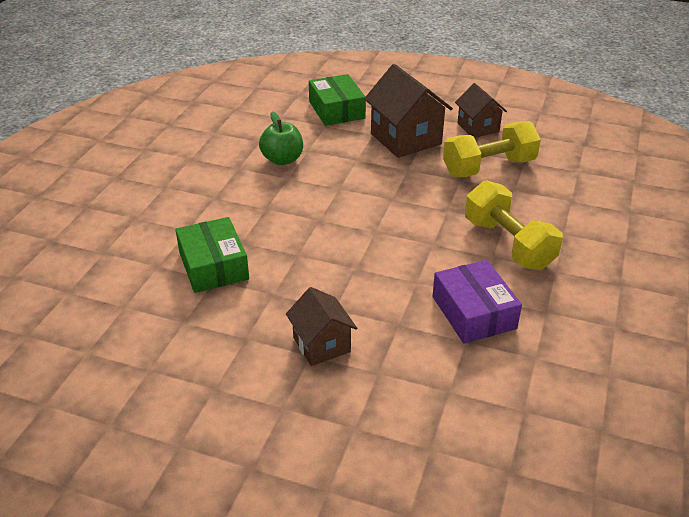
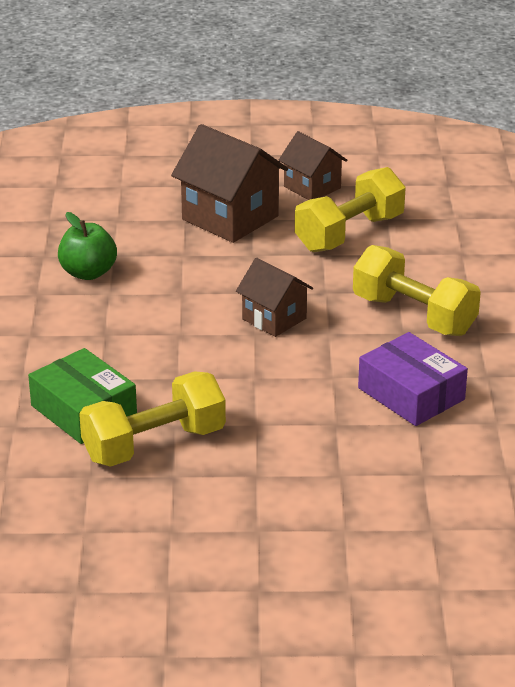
camera: 20 degrees left, 5 degrees down
(247, 307) = (154, 444): none -> yellow dumbbell
(321, 345) = (263, 462): brown house -> brown house (274, 319)
(336, 110) = (119, 197): green box -> none

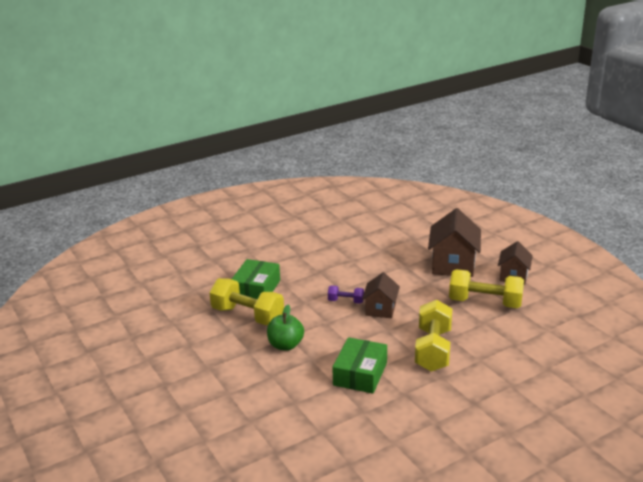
camera: 60 degrees right, 5 degrees down
(88, 273) = (361, 249): green apple -> green apple (285, 345)
(219, 340) = (346, 301): none -> purple dumbbell
(411, 394) = (360, 374): purple box -> green box

